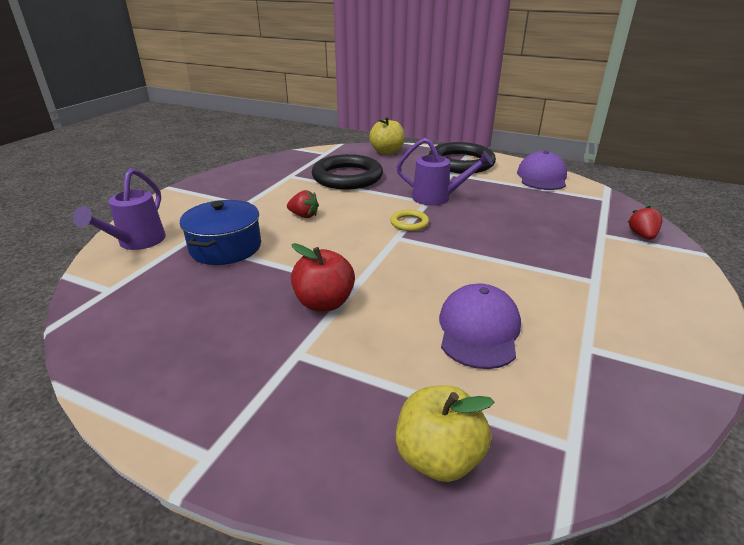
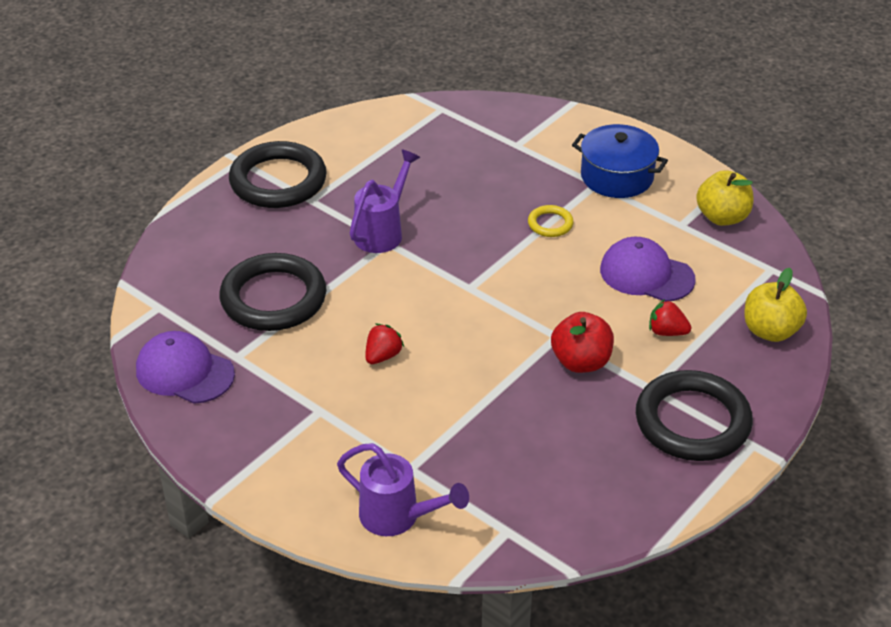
camera: 75 degrees left, 10 degrees up
(225, 247) = (442, 432): blue pot -> blue pot (617, 176)
(247, 392) = (692, 421): none -> black ring
(387, 152) = (194, 240): yellow apple -> yellow apple (722, 217)
(409, 223) = (439, 270): yellow ring -> yellow ring (550, 224)
(542, 177) = (361, 130): purple cap -> purple cap (184, 372)
(642, 235) = (529, 122): red strawberry -> red strawberry (667, 332)

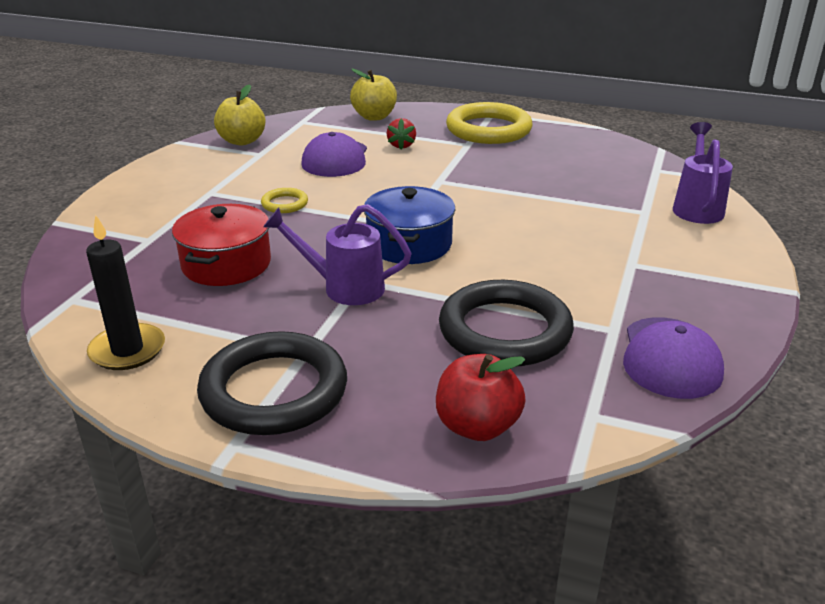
camera: 110 degrees left, 10 degrees down
(361, 129) = (127, 350): none -> black candle
(383, 356) = (533, 248): red strawberry -> none
(453, 179) = (226, 264): none -> red pot
(581, 362) = (461, 169): red apple -> red apple (477, 426)
(617, 176) = (194, 185): blue pot -> blue pot (409, 244)
(692, 421) = (488, 129): black ring -> yellow ring

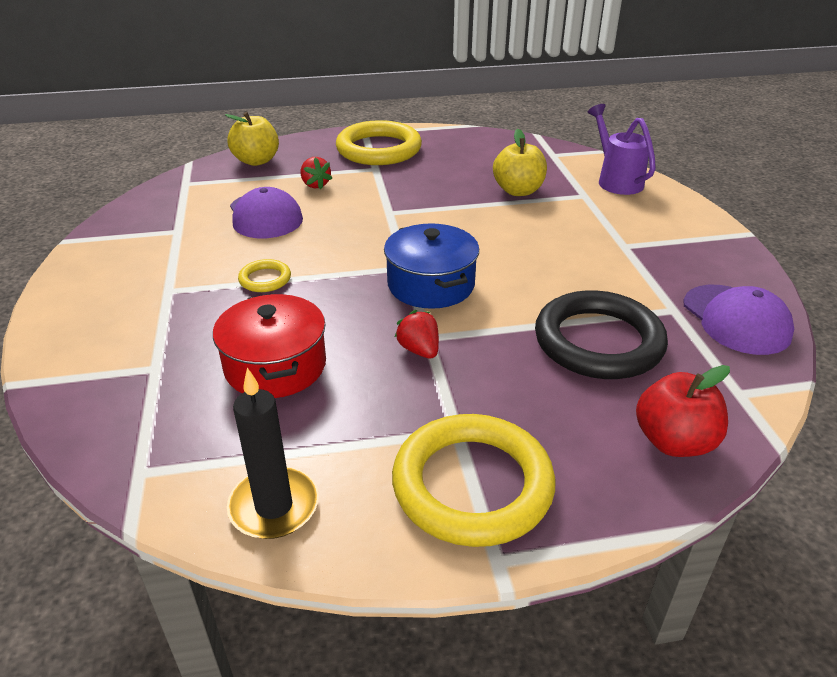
camera: 30 degrees left, 5 degrees up
(242, 141) = (141, 221): yellow apple -> yellow apple (518, 191)
(274, 390) = (472, 485): black ring -> yellow ring
(343, 287) = (419, 350): purple watering can -> red strawberry

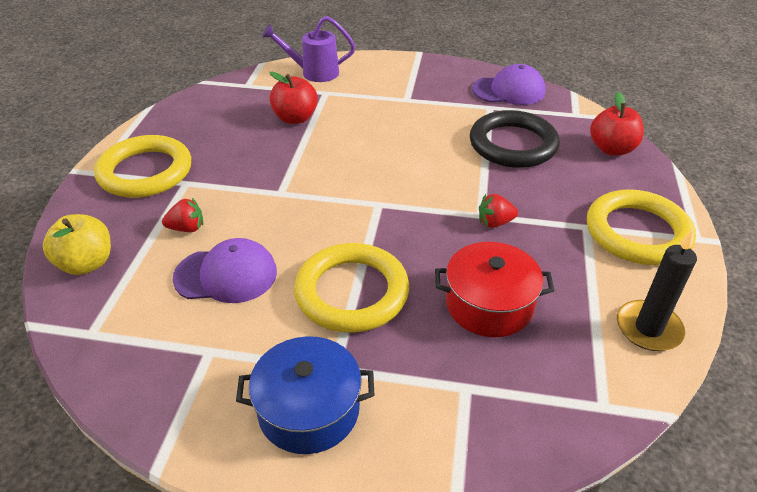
camera: 70 degrees left, 5 degrees up
(265, 279) = (352, 292): yellow ring -> yellow ring, size x2.20
(431, 284) = (411, 197): blue pot -> blue pot (309, 410)
(518, 191) = (295, 118): yellow apple -> red apple

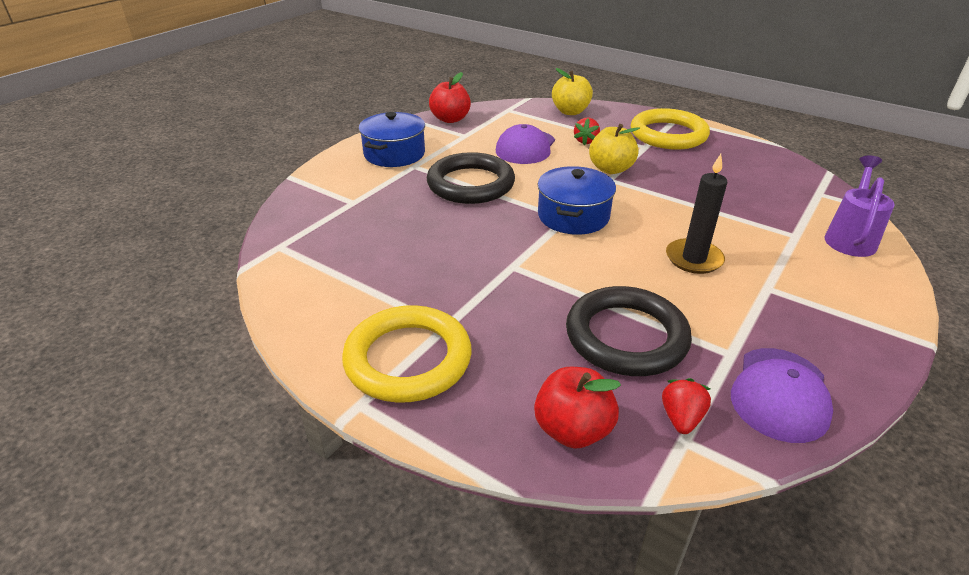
camera: 115 degrees right, 5 degrees down
(256, 196) = (611, 169): none -> yellow apple
(295, 118) = (737, 207): red apple -> red apple (450, 119)
(352, 292) = (471, 184): yellow ring -> black ring
(371, 200) = (573, 216): none -> blue pot
(489, 304) = (406, 233): red pot -> none
(495, 222) = (495, 270): red strawberry -> red strawberry (681, 418)
(648, 328) = (305, 300): black candle -> black candle (694, 259)

